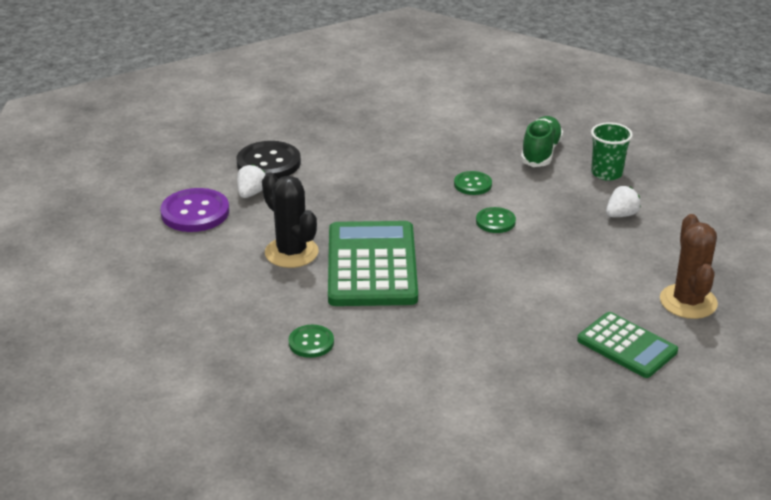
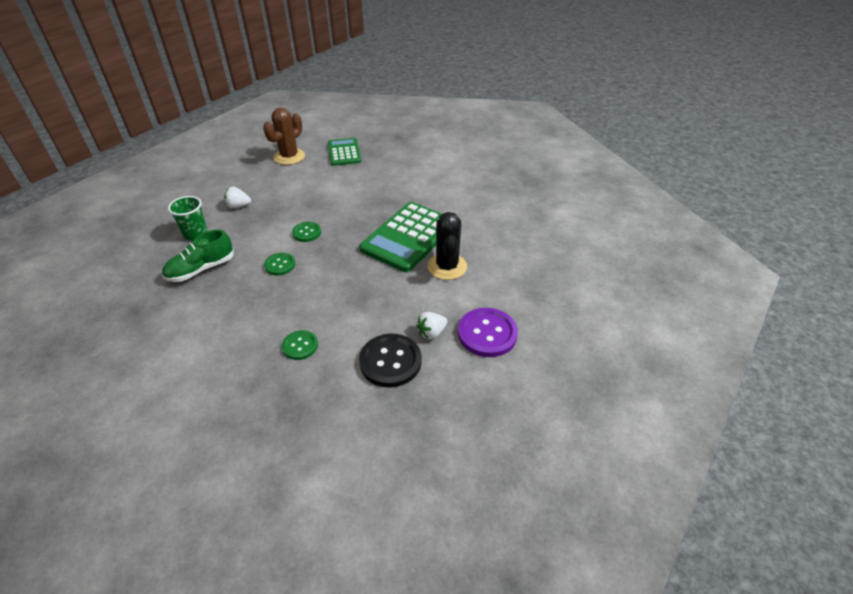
camera: 145 degrees left, 10 degrees up
(311, 342) = (483, 209): green button -> green button (300, 346)

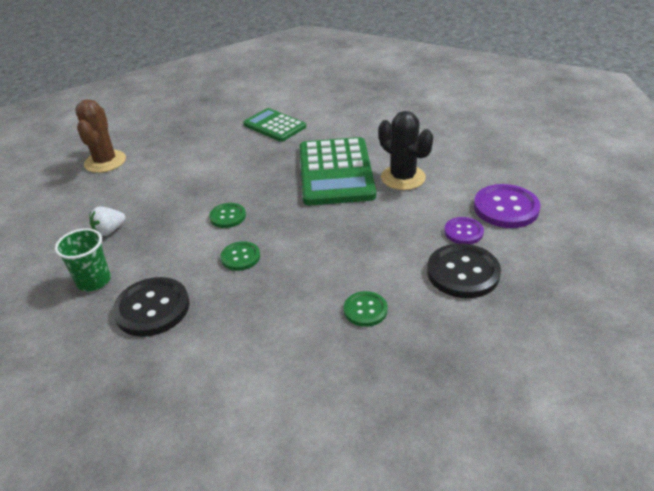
camera: 35 degrees left, 5 degrees down
(201, 269) = (152, 308): green shoe -> black button
(344, 152) = (165, 133): green calculator -> green calculator (274, 126)
(431, 333) = (463, 232): white strawberry -> purple button

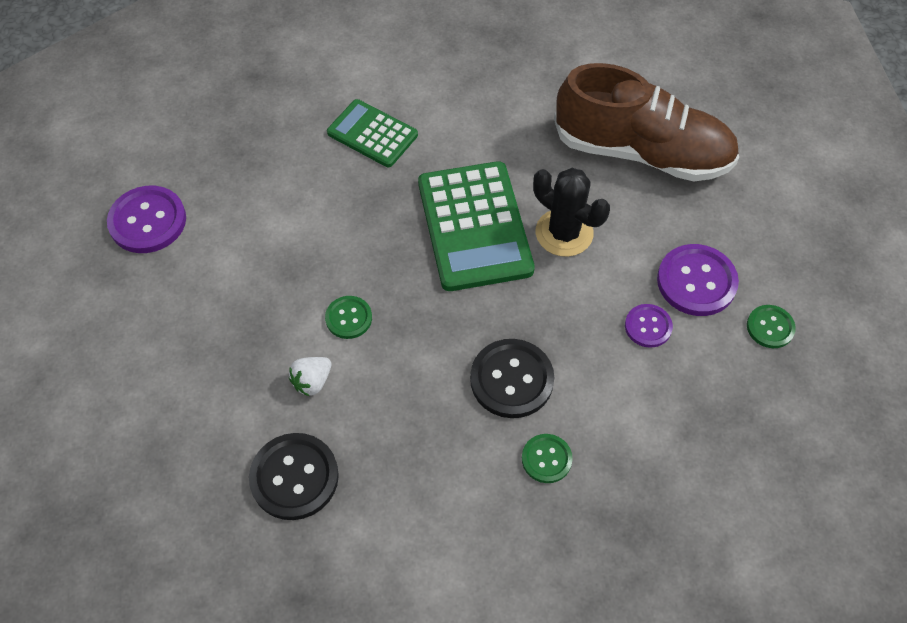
camera: 10 degrees left, 20 degrees up
(94, 281) = (207, 440): green cup -> none
(105, 162) = (147, 221): brown cactus -> purple button
(109, 231) = (198, 354): white strawberry -> white strawberry (312, 382)
(240, 257) = (382, 387): green button -> green button (770, 327)
(463, 272) = (652, 393): black button -> black button (511, 379)
(468, 139) = (642, 152): none -> brown shoe

